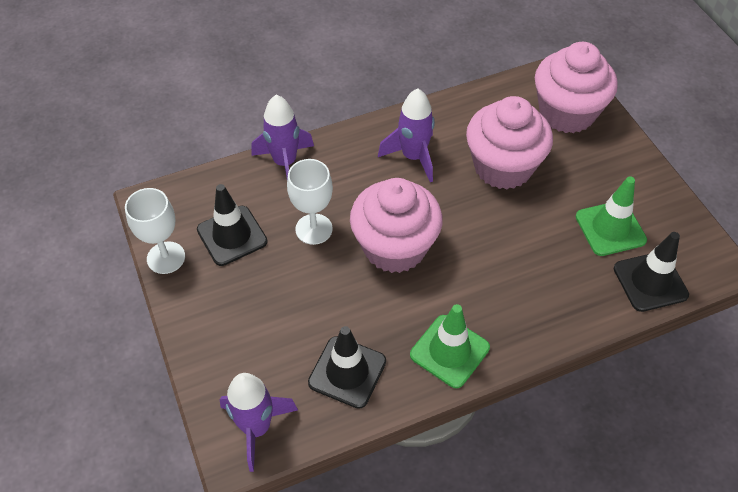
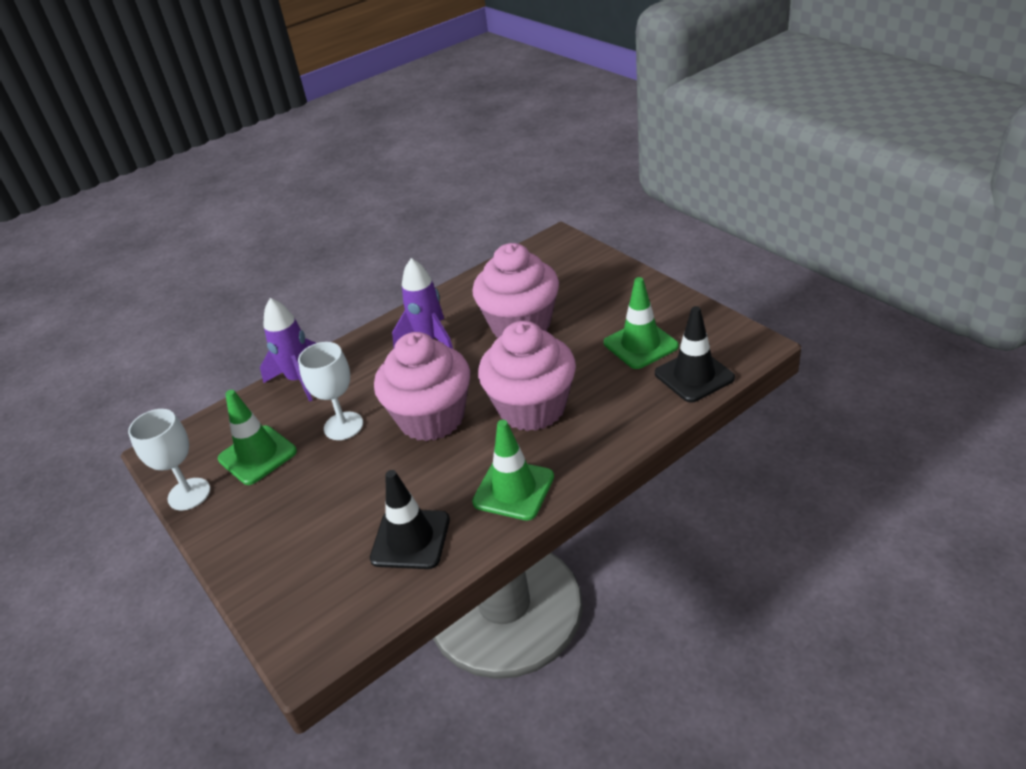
camera: 10 degrees left, 15 degrees down
(232, 236) = (257, 455): black traffic cone -> green traffic cone
(257, 428) = (323, 620): purple rocket -> none
(567, 113) = (568, 269): pink cupcake -> pink cupcake (532, 408)

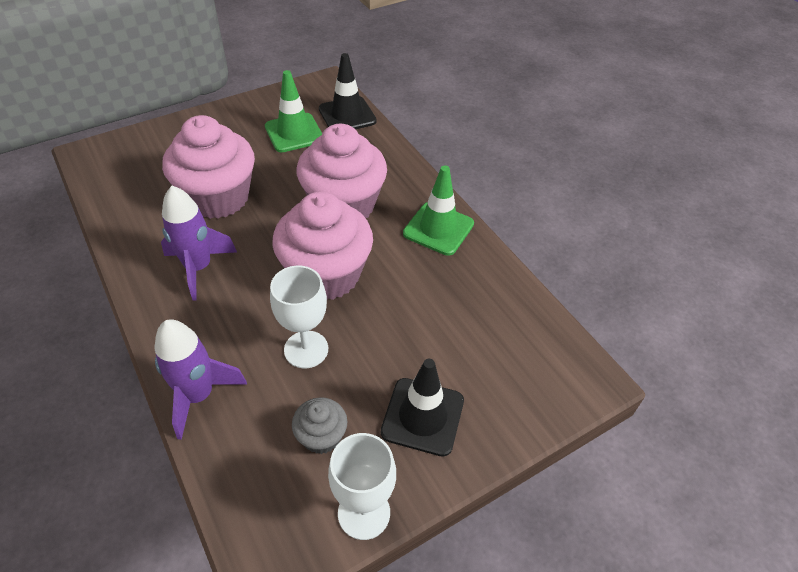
camera: 90 degrees left, 10 degrees up
(257, 455) = (321, 436): green traffic cone -> grey cupcake
(410, 539) = (479, 299): black traffic cone -> black traffic cone (422, 416)

